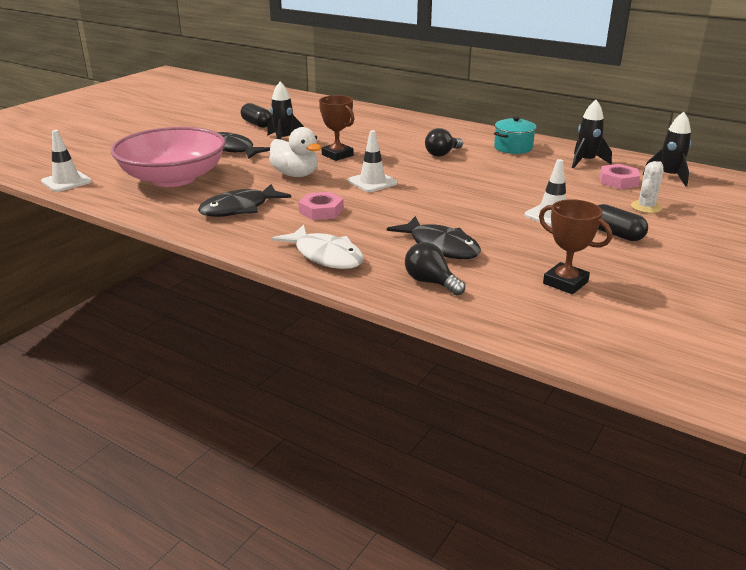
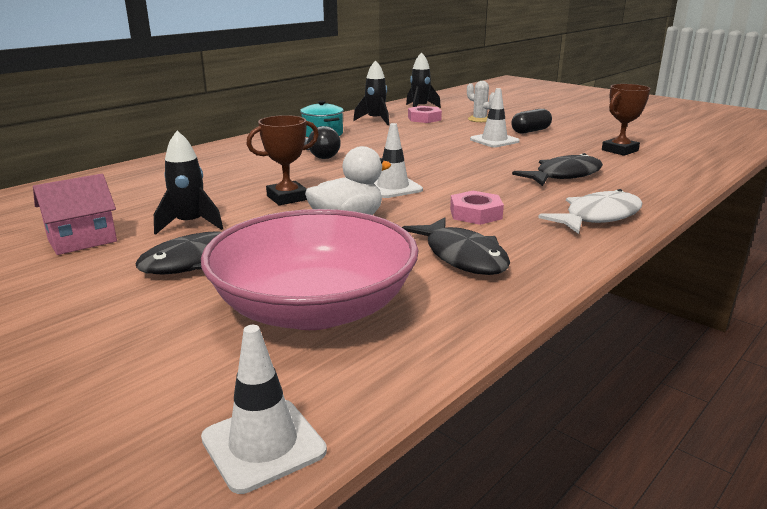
camera: 80 degrees left, 5 degrees down
(256, 124) = (82, 241): black capsule -> pink house
(431, 282) = (638, 184): black light bulb -> none

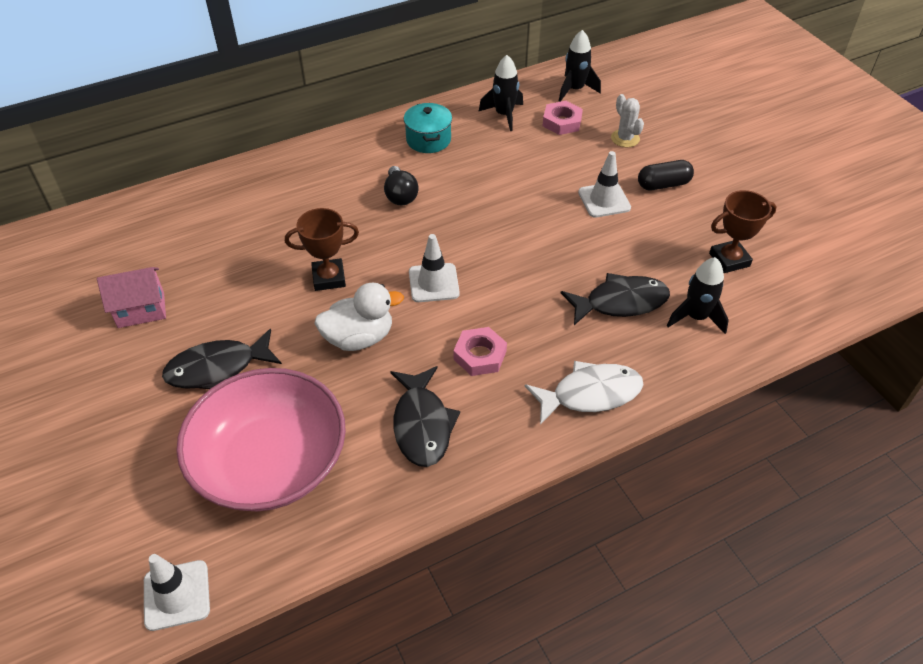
camera: 20 degrees right, 25 degrees up
(190, 224) = (230, 305): black rocket -> black rocket (696, 317)

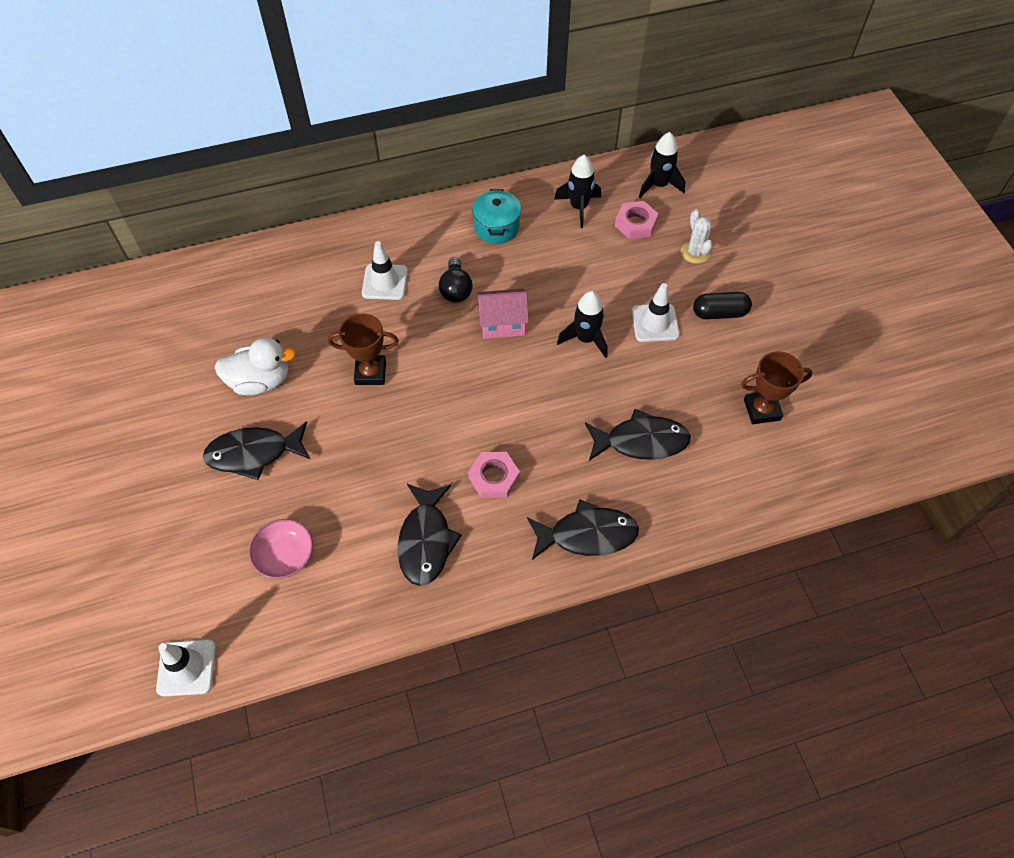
camera: 10 degrees right, 10 degrees up
(141, 310) = (195, 381): pink house -> pink house (502, 324)
(270, 462) = (285, 555): pink bowl -> pink bowl, size x0.44
(359, 338) = (386, 441): white duck -> white duck (260, 381)
(433, 283) = (467, 393): white traffic cone -> white traffic cone (385, 282)
(590, 394) = (587, 535): white fish -> black fish
(696, 317) = (710, 469): black rocket -> black rocket (585, 339)

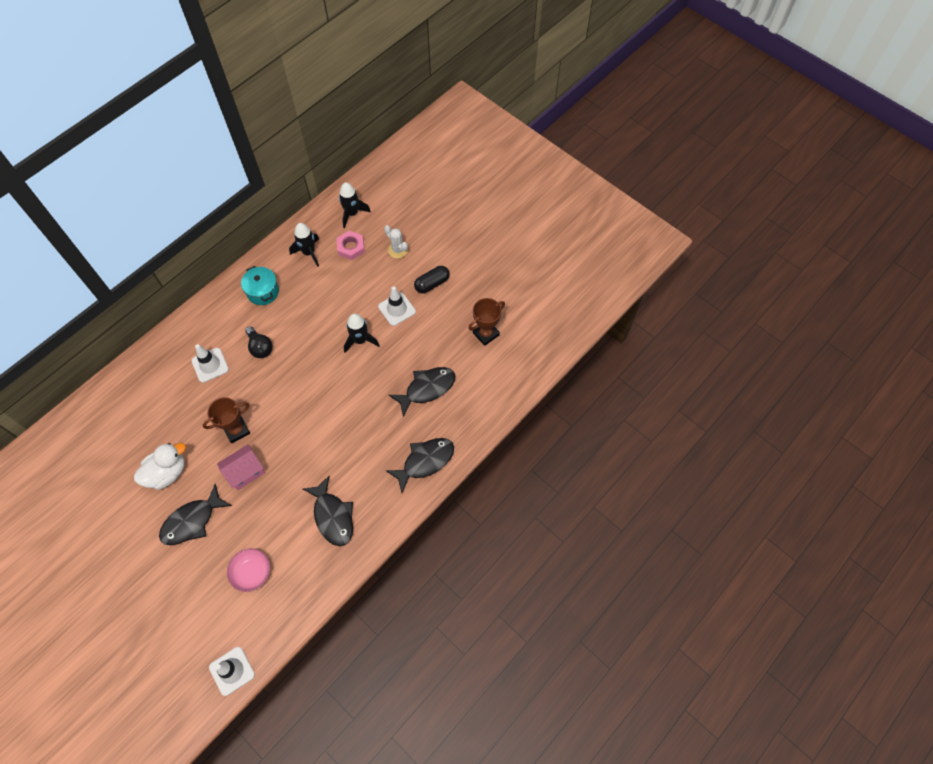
camera: 30 degrees left, 5 degrees up
(494, 477) = (352, 456): pink nut -> none
(502, 324) = (303, 356): pink house -> pink house (245, 472)

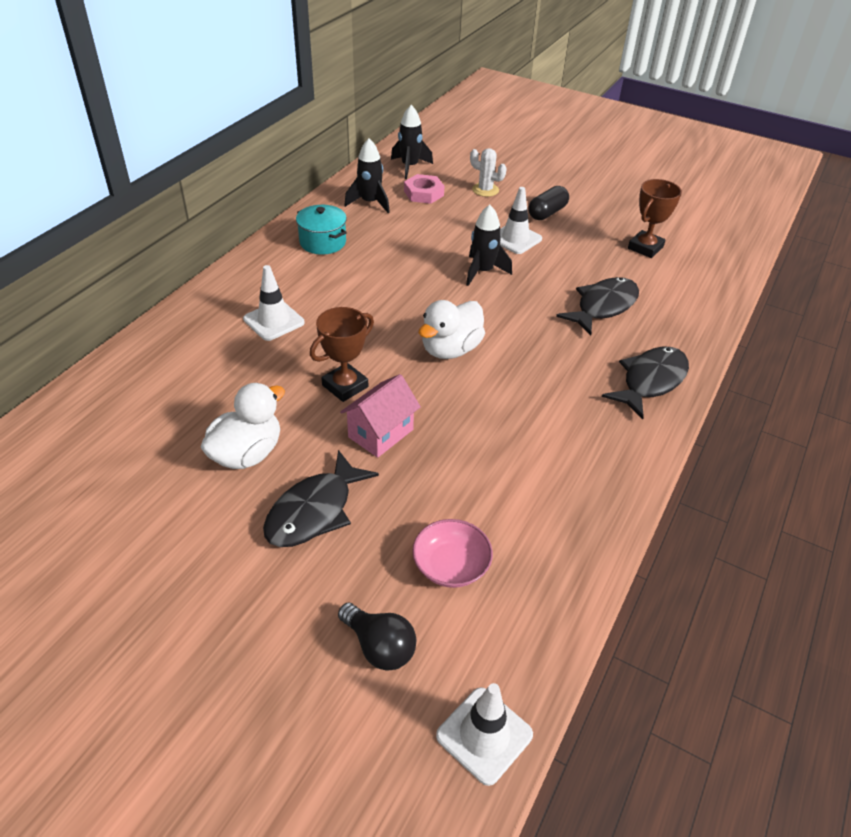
camera: 15 degrees left, 20 degrees down
(260, 347) = (342, 294): black light bulb -> black light bulb (379, 646)
(311, 410) = (450, 349): none -> white duck
(333, 516) = (550, 466): black fish -> none

